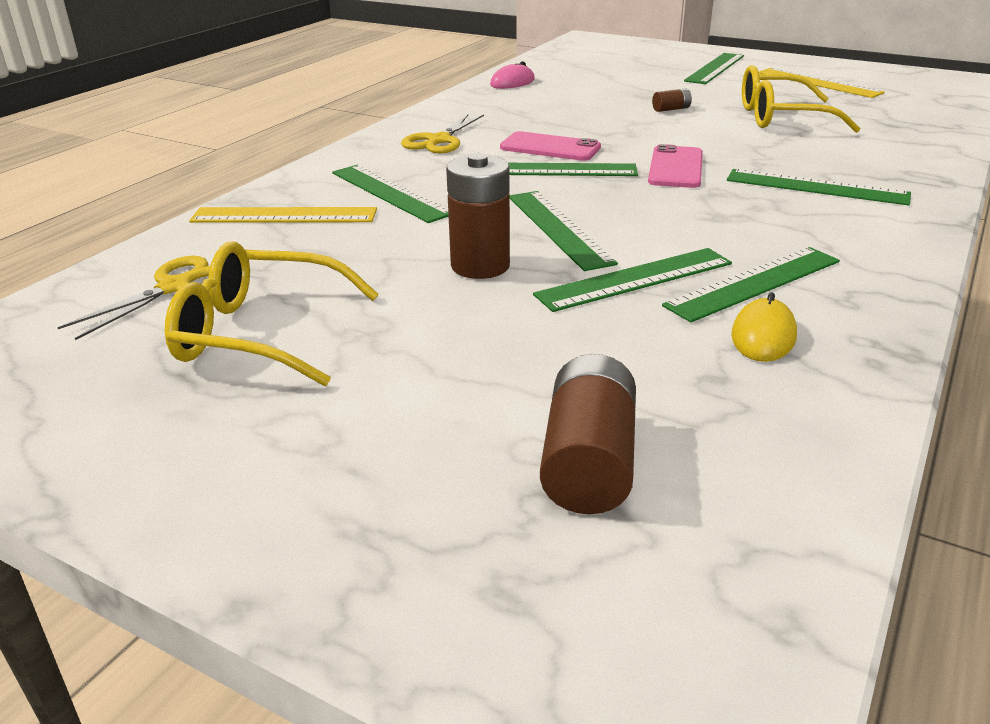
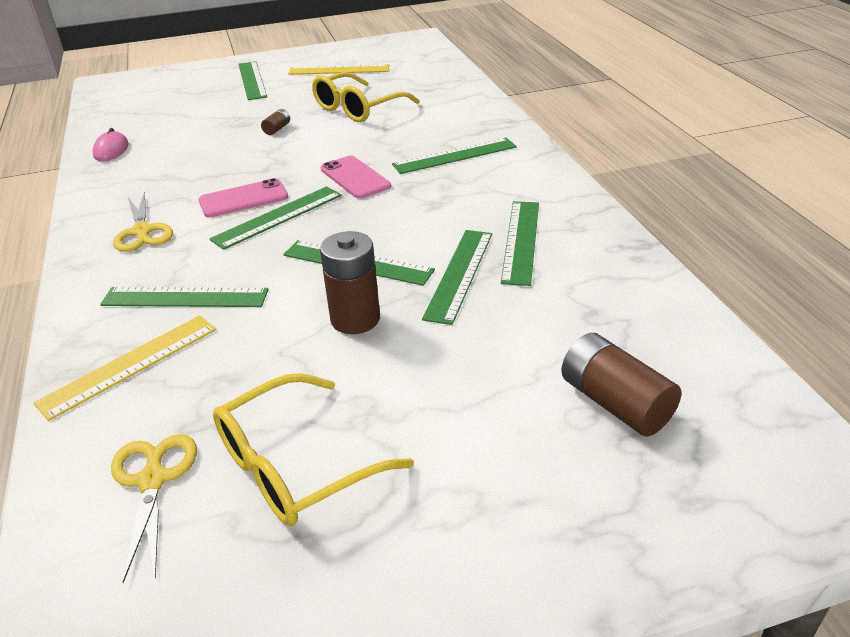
camera: 45 degrees left, 5 degrees up
(763, 336) = (573, 272): yellow mouse -> none

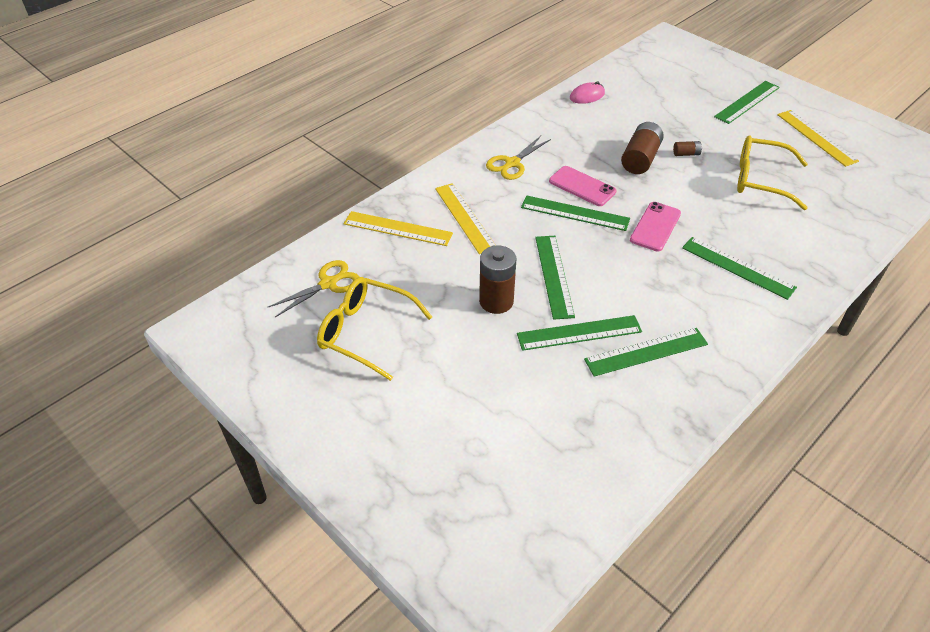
camera: 60 degrees right, 10 degrees up
(185, 298) = (464, 217): green ruler -> yellow ruler
(615, 403) = (498, 461): brown battery -> brown battery (640, 159)

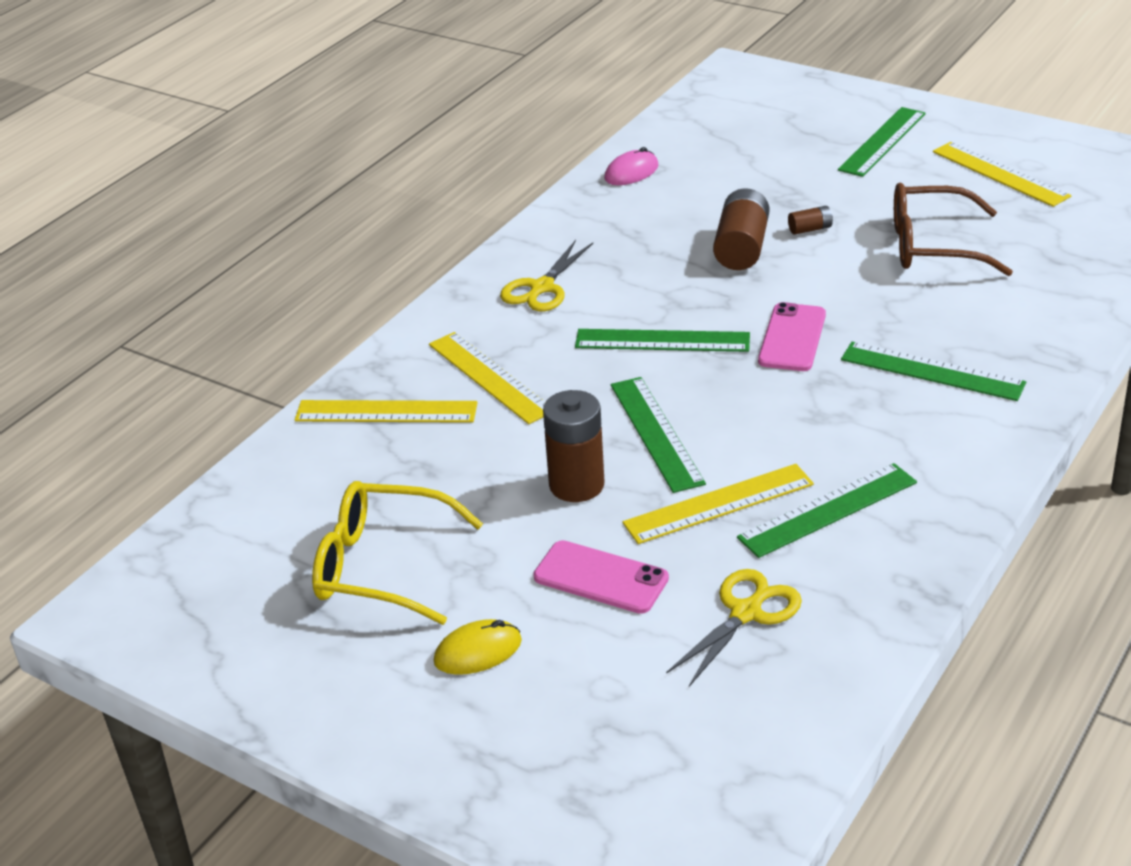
camera: 10 degrees left, 10 degrees down
(328, 284) = (298, 510): yellow scissors -> yellow scissors (746, 613)
(405, 403) = (478, 651): none -> yellow mouse
(579, 333) = (718, 503): green ruler -> yellow ruler
(582, 186) = (662, 302): pink phone -> pink phone (600, 578)
(760, 180) = (932, 246): yellow glasses -> brown glasses

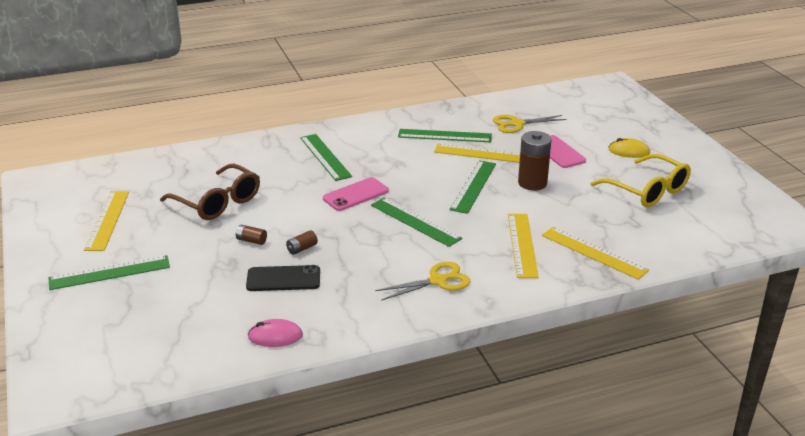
camera: 145 degrees left, 5 degrees down
(707, 214) = (283, 279): none -> black phone
(741, 248) = (302, 248): brown battery -> brown battery, size x0.48

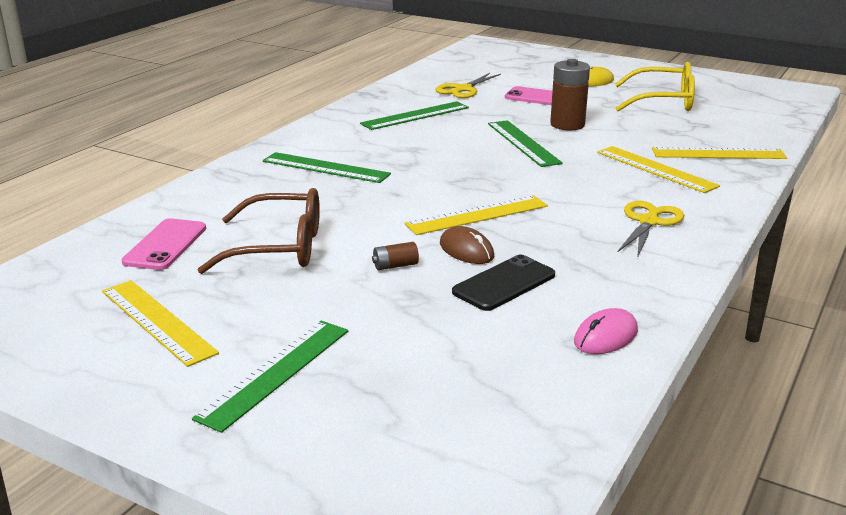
camera: 40 degrees left, 5 degrees down
(302, 248) = (466, 250): brown battery -> brown mouse
(355, 195) = (425, 186): pink phone -> pink phone (165, 245)
(415, 222) = (529, 186): green ruler -> none
(482, 154) = (479, 118): yellow ruler -> yellow ruler (477, 215)

